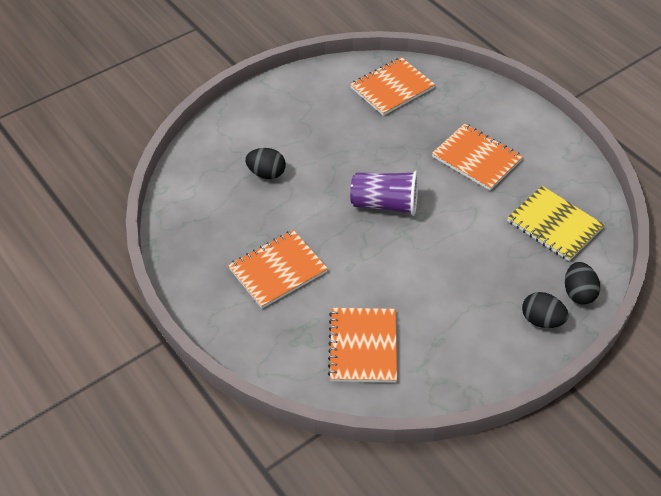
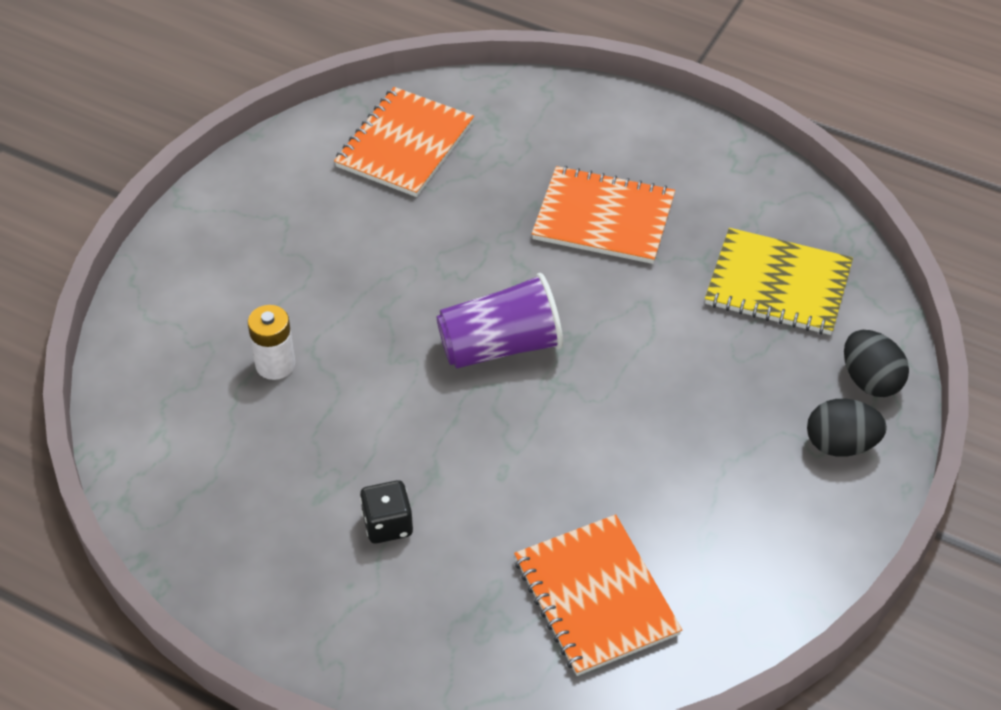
camera: 25 degrees left, 0 degrees up
(266, 173) = (275, 364): black egg -> white battery
(278, 270) = (387, 524): orange notebook -> black dice

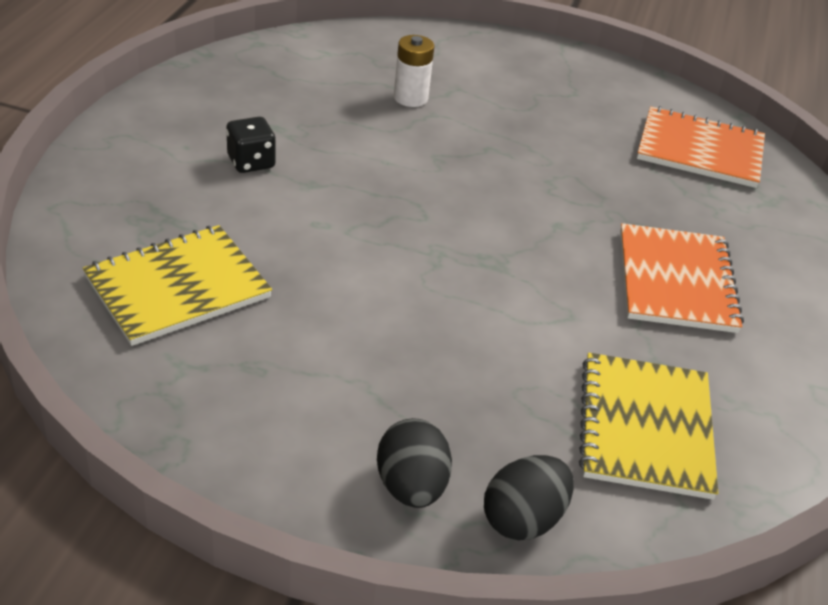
camera: 75 degrees right, 10 degrees down
(501, 346) = (473, 217): purple cup -> none
(596, 597) = (178, 287): orange notebook -> yellow notebook

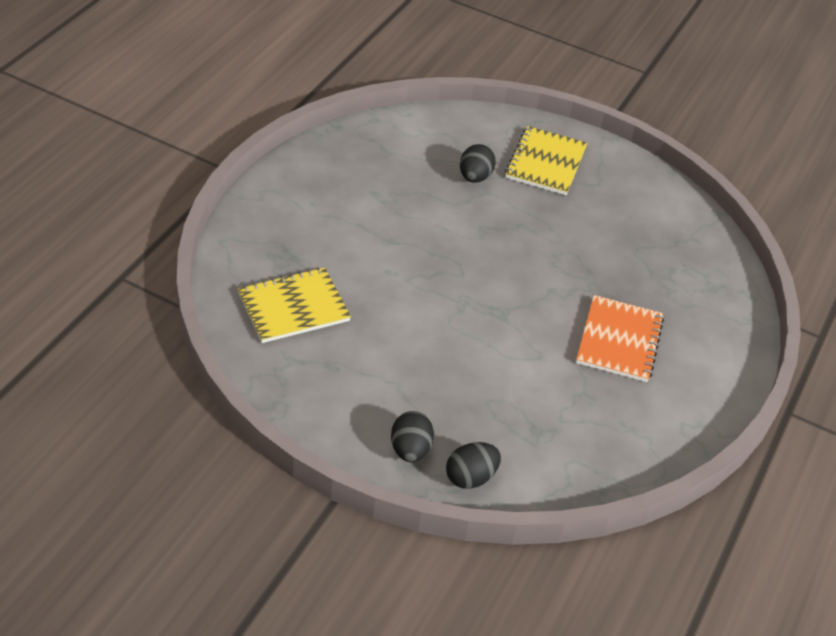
camera: 10 degrees right, 5 degrees up
(251, 162) = (353, 220): black dice -> none
(410, 98) = (475, 177): white battery -> black egg
(645, 427) = (563, 435): yellow notebook -> yellow notebook (546, 163)
(700, 150) = (676, 241): orange notebook -> none

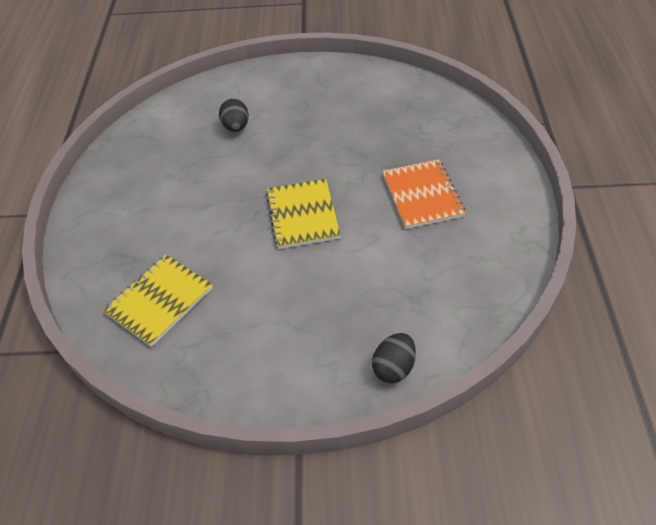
camera: 20 degrees left, 5 degrees up
(410, 450) = (331, 372): black egg -> none
(546, 163) = (280, 93): yellow notebook -> yellow notebook (303, 215)

